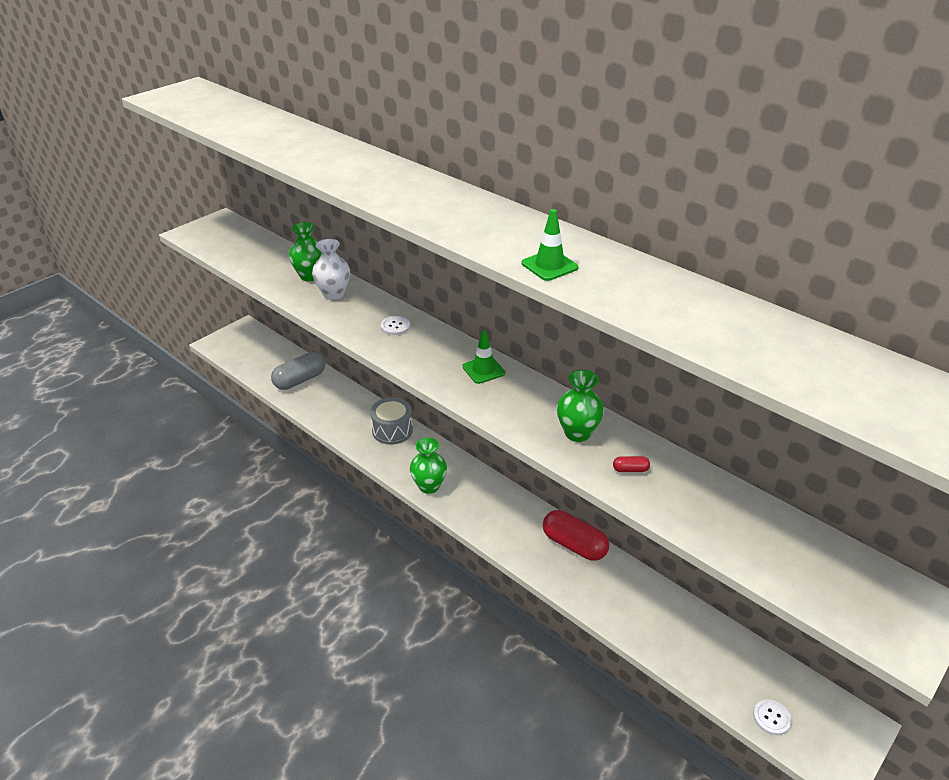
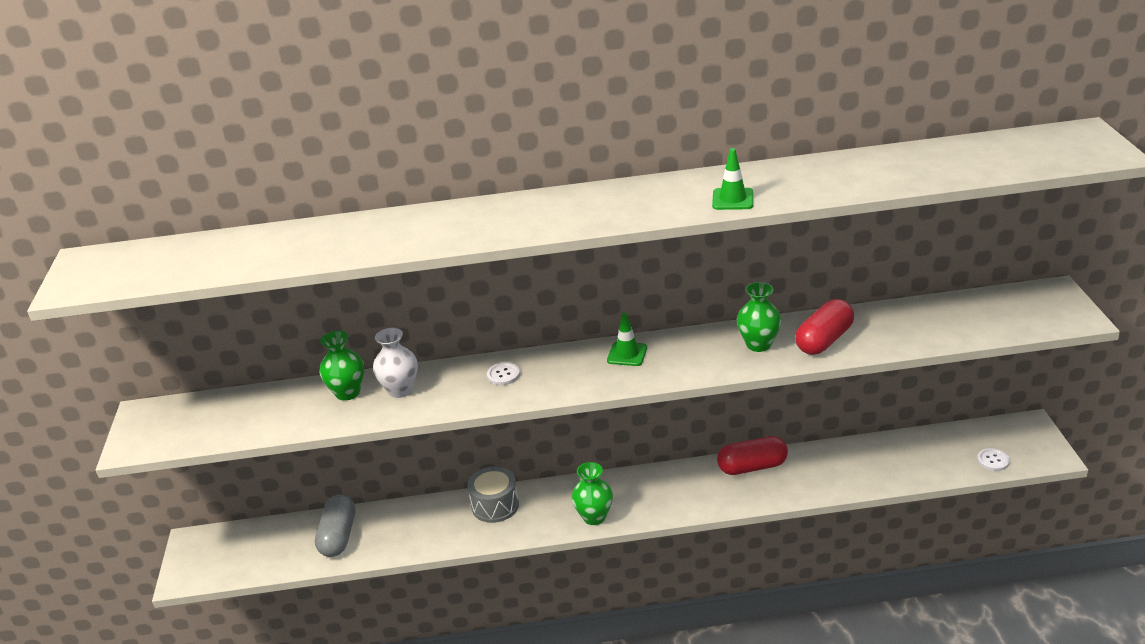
camera: 45 degrees left, 5 degrees down
(630, 470) = (824, 340): red capsule -> red capsule, size x2.38

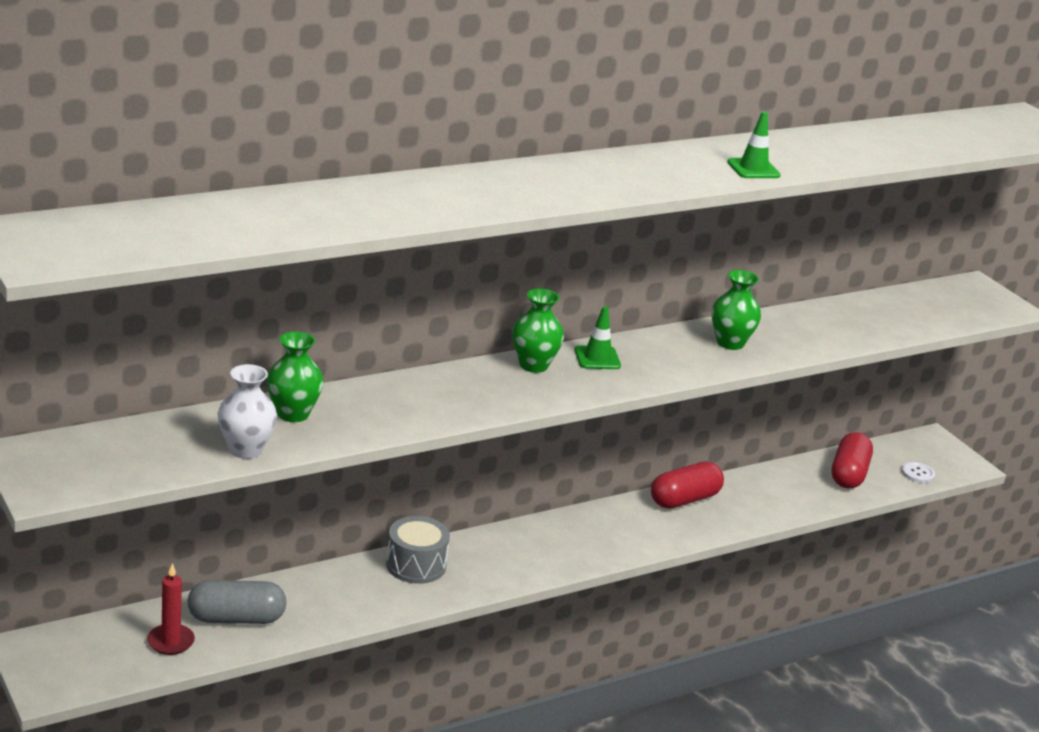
camera: 30 degrees left, 5 degrees down
(283, 550) = (170, 642): none -> red candle
(338, 536) = (236, 618): grey capsule -> grey capsule turned 75 degrees counterclockwise
(400, 390) = (358, 407): white vase -> white vase (245, 449)
(503, 375) = (472, 385): white button -> none
(594, 517) = (542, 565): green vase -> green vase (533, 365)
(824, 340) = (793, 336): red capsule -> red capsule (848, 474)

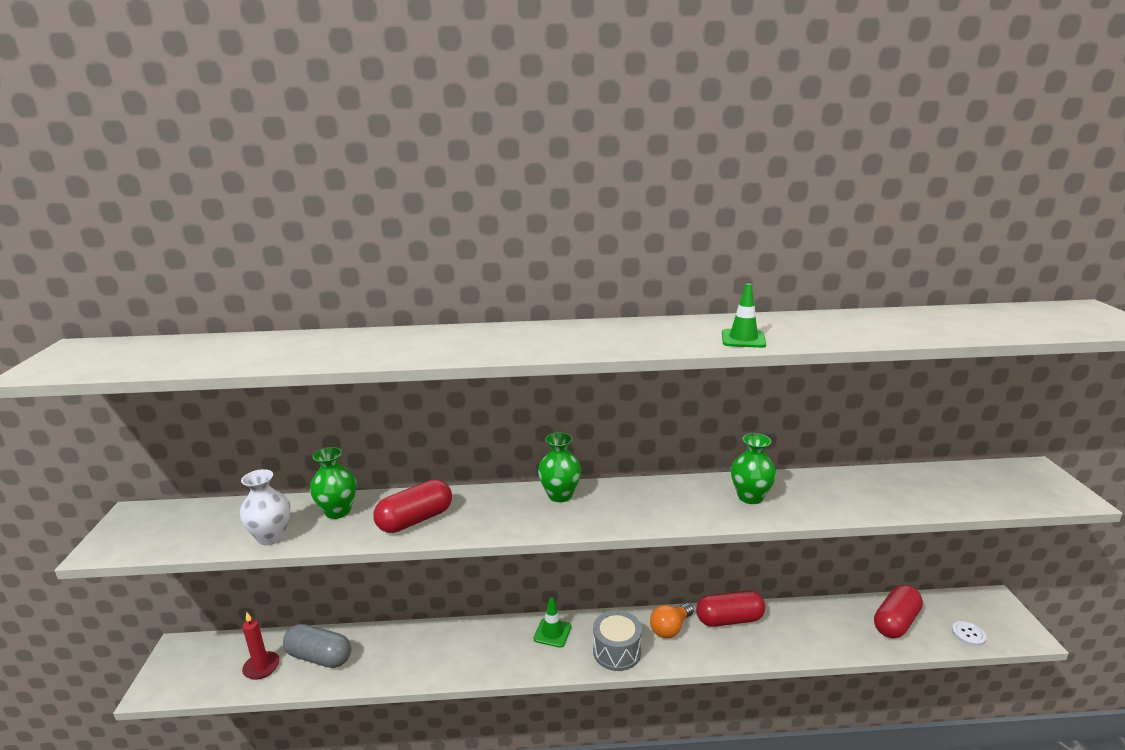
camera: 30 degrees right, 5 degrees down
(396, 410) = (415, 520): none -> red capsule
(416, 565) = (477, 637): grey drum -> grey drum (617, 651)
(597, 358) = (619, 496): green traffic cone -> green traffic cone (552, 633)
(627, 518) = (670, 628): none -> orange light bulb

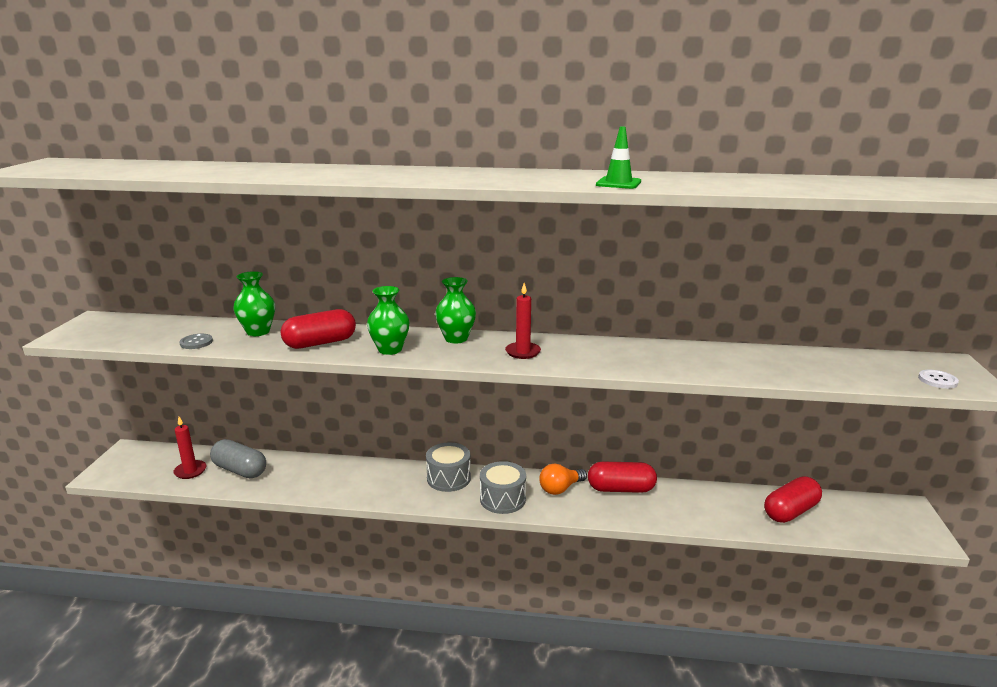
camera: 10 degrees right, 0 degrees up
(271, 537) = (196, 342): white vase -> grey button
(552, 633) = (448, 478): green traffic cone -> grey drum
(637, 506) = (523, 352): none -> red candle
(750, 497) = (635, 356): green vase -> green vase (390, 350)
(968, 634) = (864, 530): white button -> white button (937, 380)

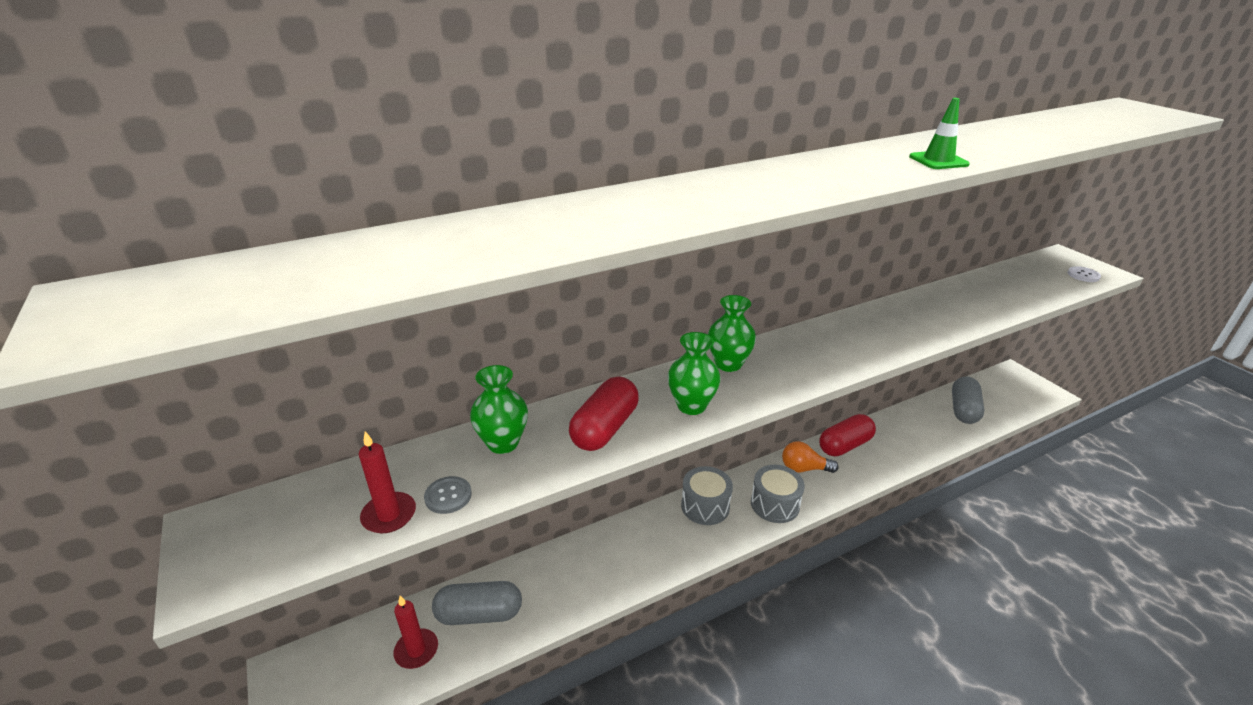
camera: 35 degrees left, 10 degrees up
(523, 352) = (809, 357): red candle -> red candle (389, 515)
(560, 488) = (804, 468): orange light bulb -> orange light bulb turned 75 degrees clockwise
(790, 511) = (963, 410): red capsule -> grey capsule

